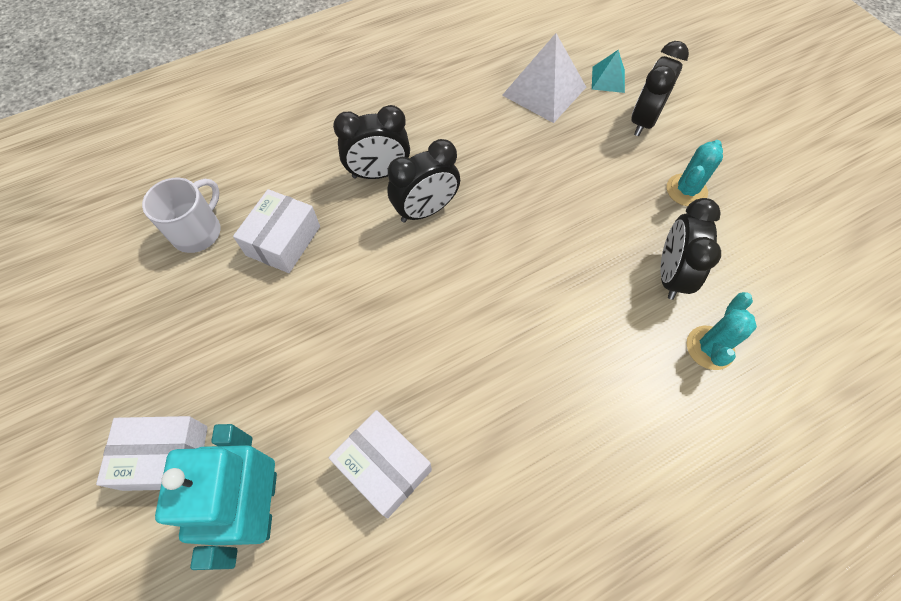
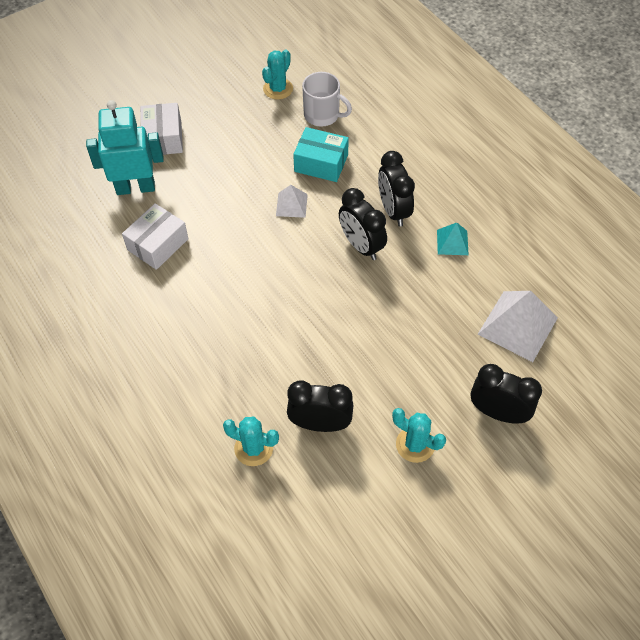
camera: 85 degrees right, 5 degrees down
(125, 282) = (278, 89): none -> turquoise cactus
(283, 241) = (321, 163): white box -> turquoise box
(346, 280) = (291, 205): none -> white pyramid
(608, 79) = (549, 382): turquoise pyramid -> turquoise pyramid (452, 242)

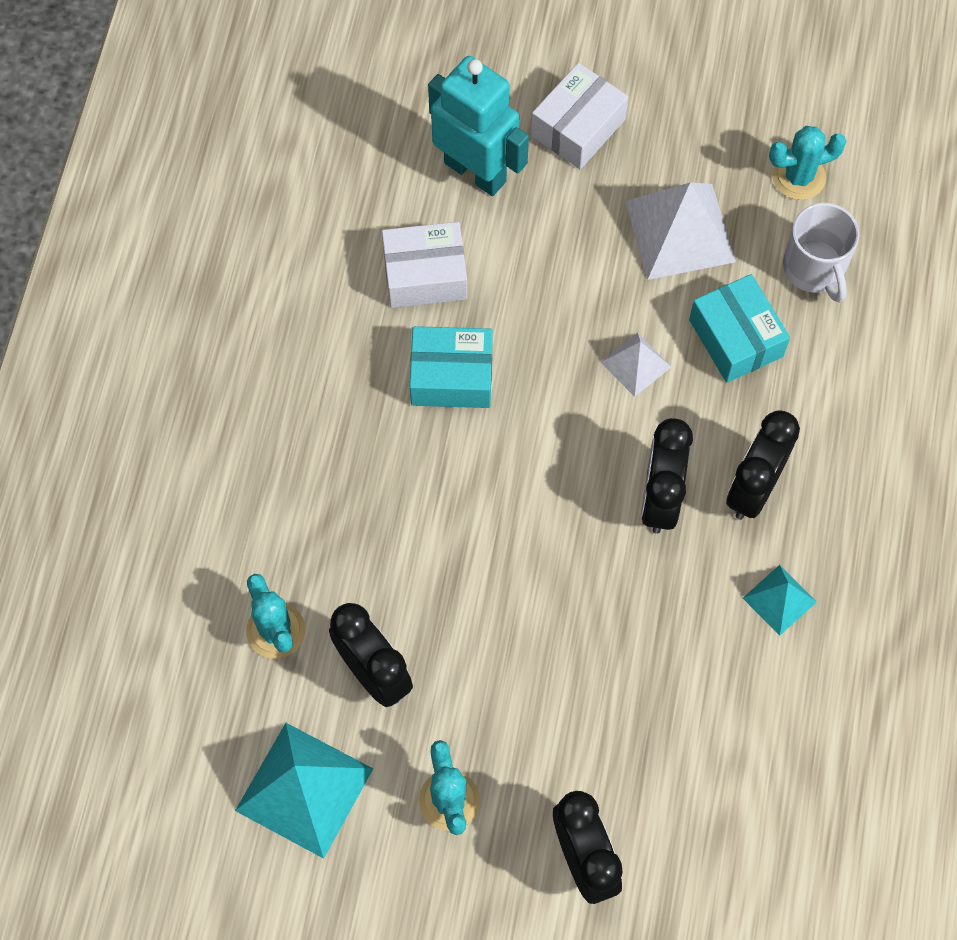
camera: 45 degrees right, 10 degrees up
(216, 274) = (451, 376): none -> turquoise box
(346, 504) = (304, 789): none -> turquoise pyramid
(518, 325) = (733, 782): white pyramid -> white pyramid (680, 231)

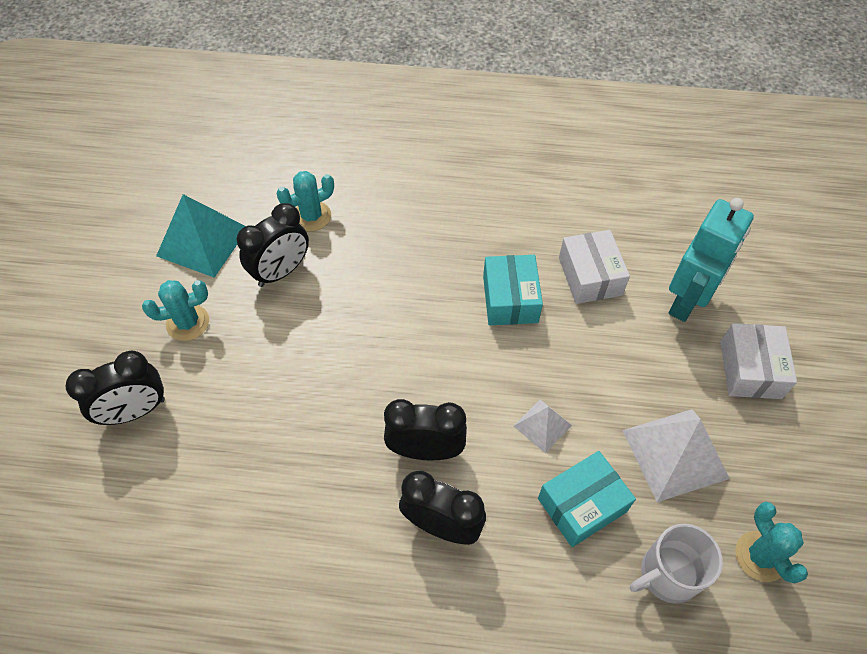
camera: 85 degrees right, 10 degrees down
(578, 127) = (750, 369): white box -> white box turned 60 degrees clockwise
(779, 600) = (341, 551): turquoise pyramid -> none

